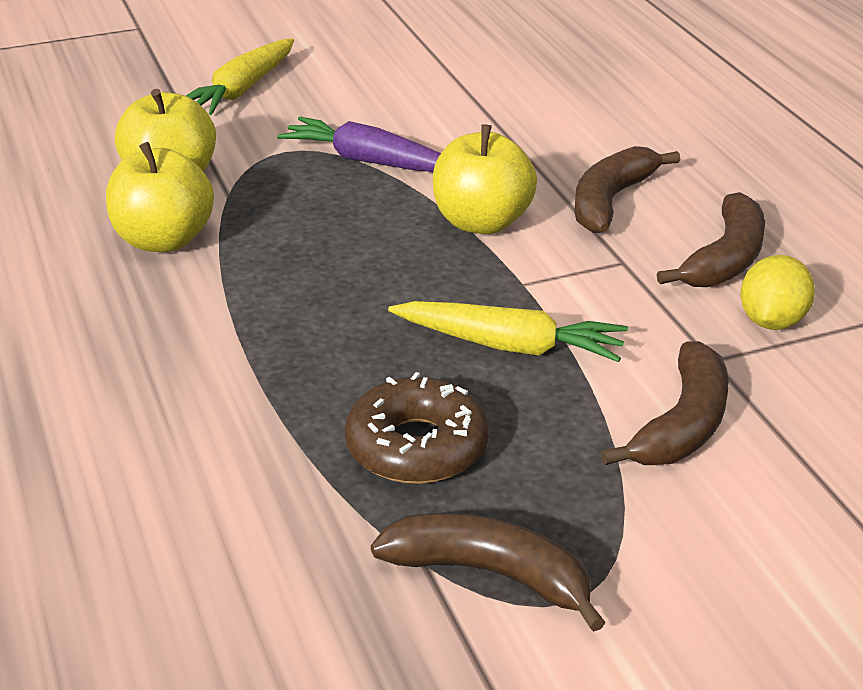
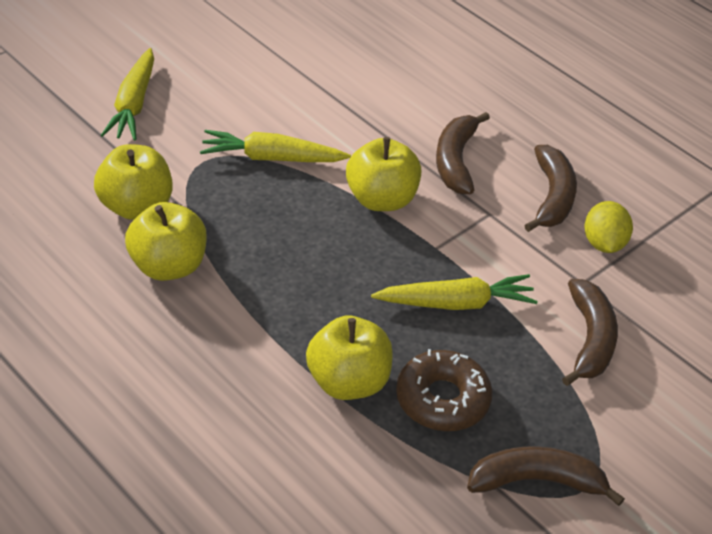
camera: 25 degrees left, 10 degrees up
(300, 400) = (348, 382): none -> yellow apple
(369, 161) = (272, 158): purple carrot -> yellow carrot

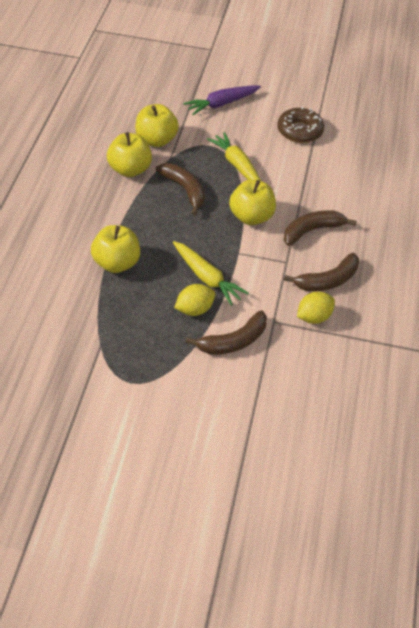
camera: 55 degrees right, 5 degrees up
(133, 104) = (221, 104): yellow carrot -> purple carrot
(442, 399) = (137, 302): brown donut -> brown donut (299, 131)
(504, 347) = (194, 310): none -> yellow lemon
(536, 481) = (116, 360): brown banana -> brown banana (184, 190)

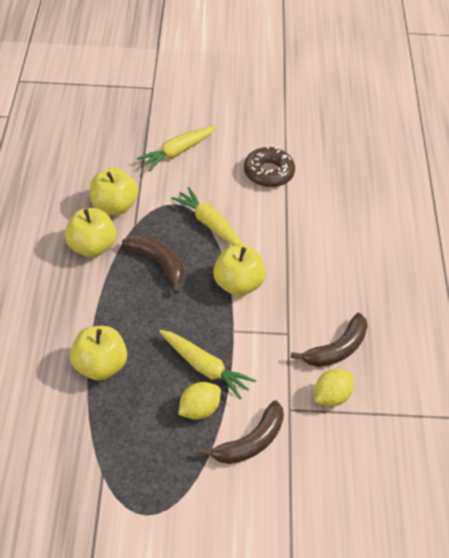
camera: 10 degrees left, 0 degrees up
(221, 104) = (177, 152): purple carrot -> yellow carrot
(312, 231) = (307, 291): brown banana -> none

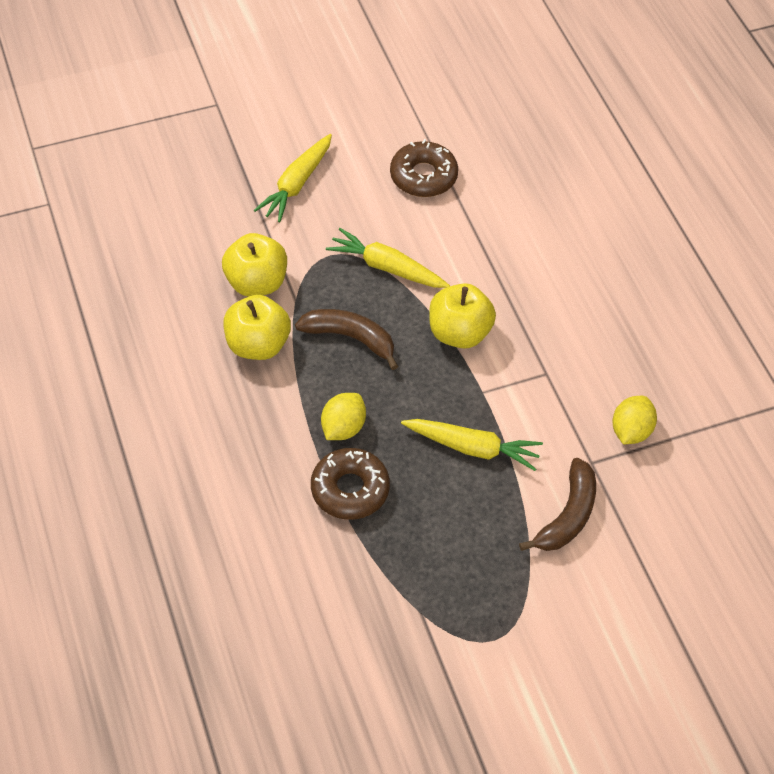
camera: 20 degrees left, 5 degrees up
(100, 366) = (350, 489): yellow apple -> brown donut
(199, 410) = (492, 499): yellow lemon -> yellow lemon (343, 428)
(337, 349) = (610, 373): brown banana -> none

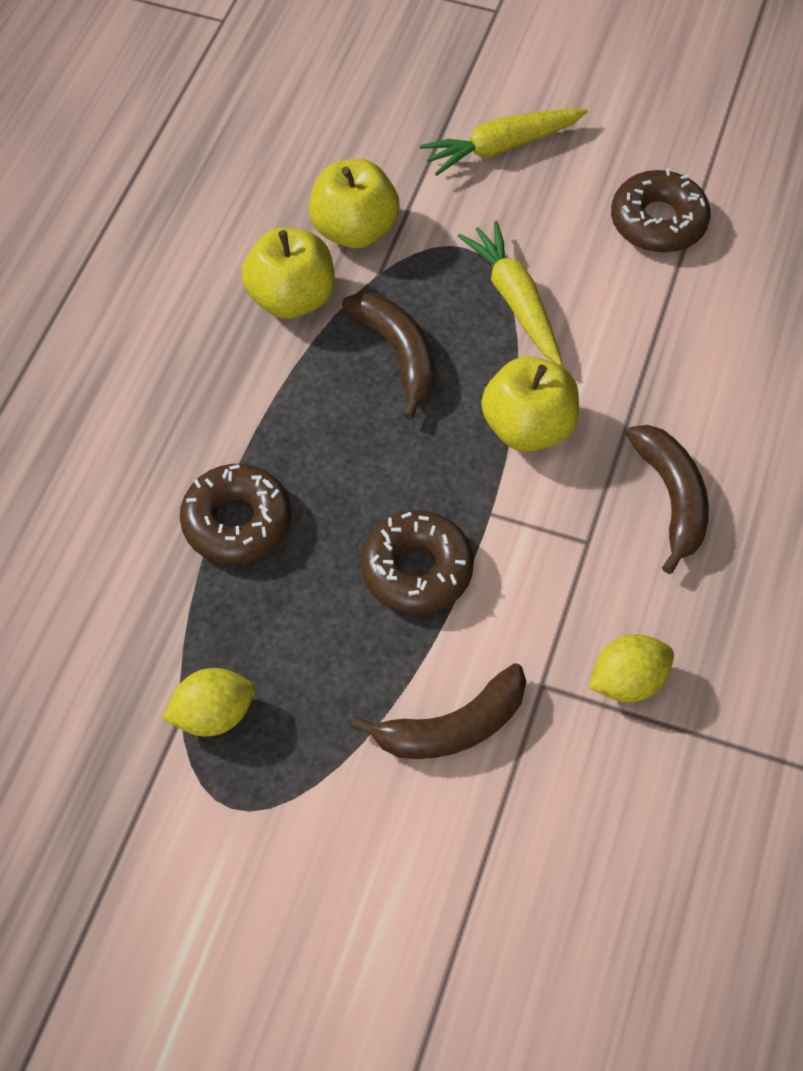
camera: 40 degrees right, 5 degrees up
(343, 428) = (295, 449): yellow lemon -> yellow lemon (213, 715)
(472, 448) = (417, 570): yellow carrot -> brown donut
(567, 323) = (672, 499): none -> brown banana

